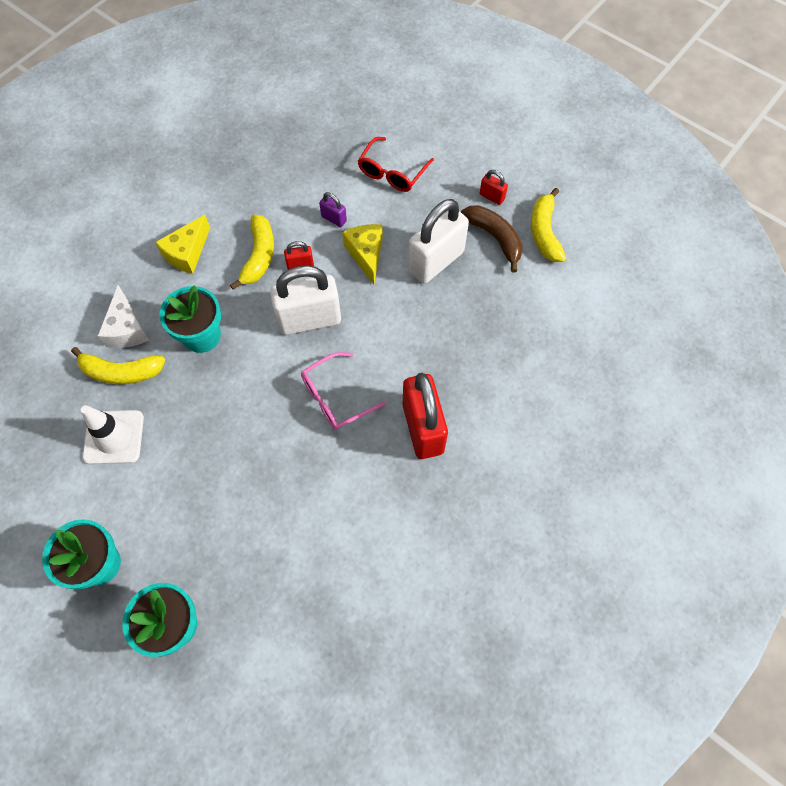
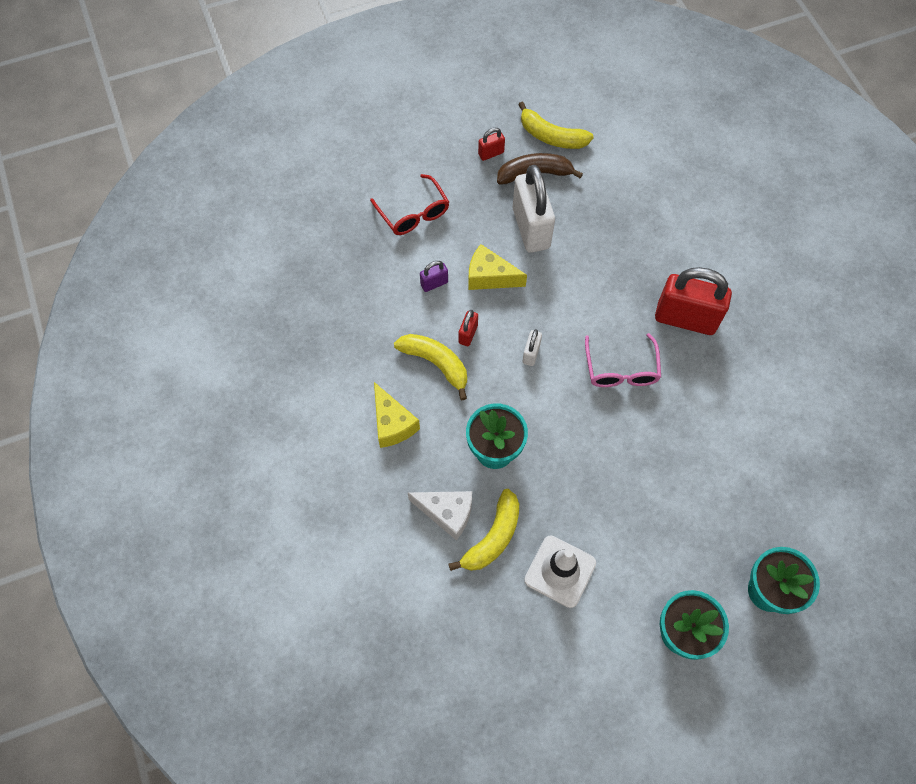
camera: 60 degrees left, 0 degrees up
(309, 320) = (531, 353): white padlock -> white padlock, size x0.44

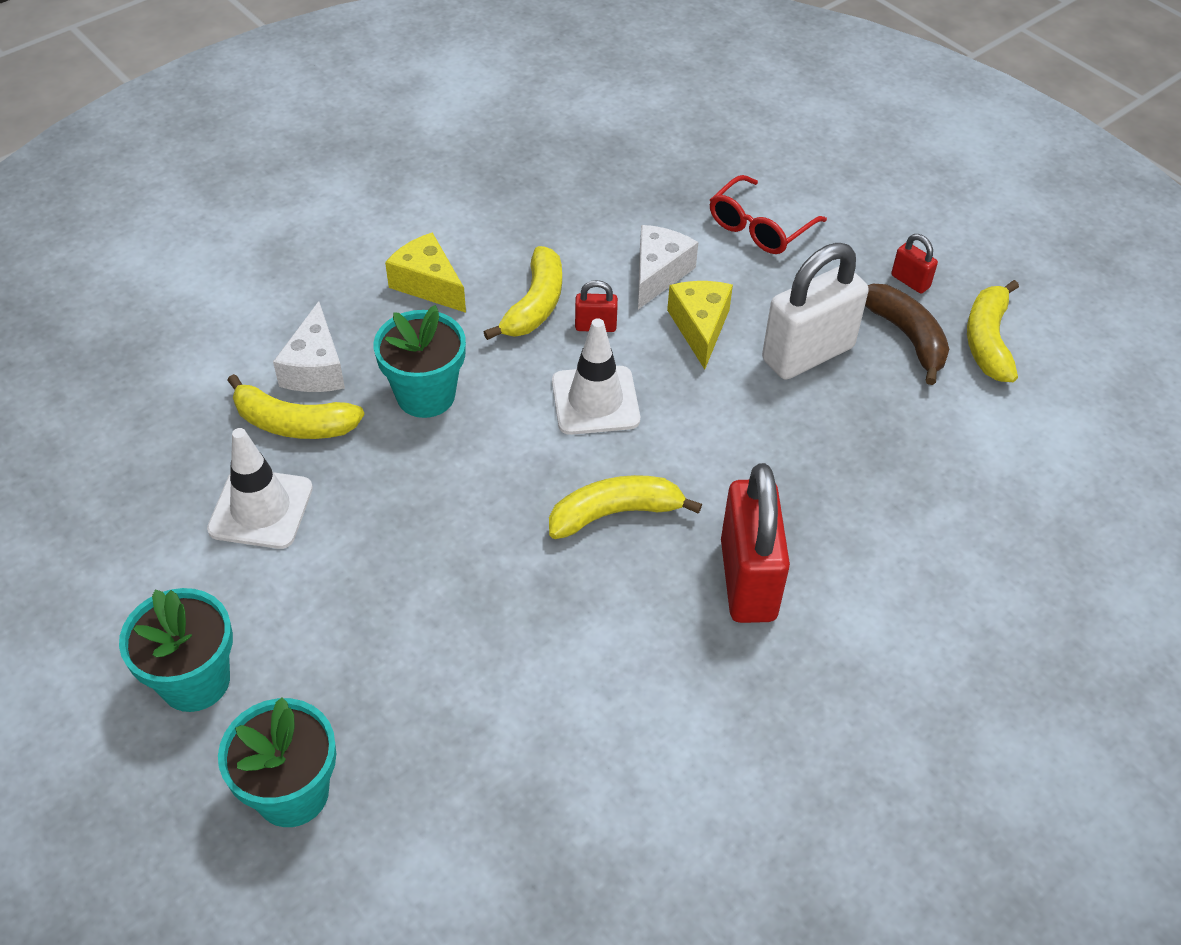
camera: 70 degrees right, 15 degrees down
(392, 423) = (428, 284): yellow cheese -> yellow cheese turned 90 degrees clockwise
(434, 283) = (658, 274): purple padlock -> white cheese
(531, 353) = (595, 401): white padlock -> white traffic cone
(621, 370) = (615, 513): pink glasses -> yellow banana

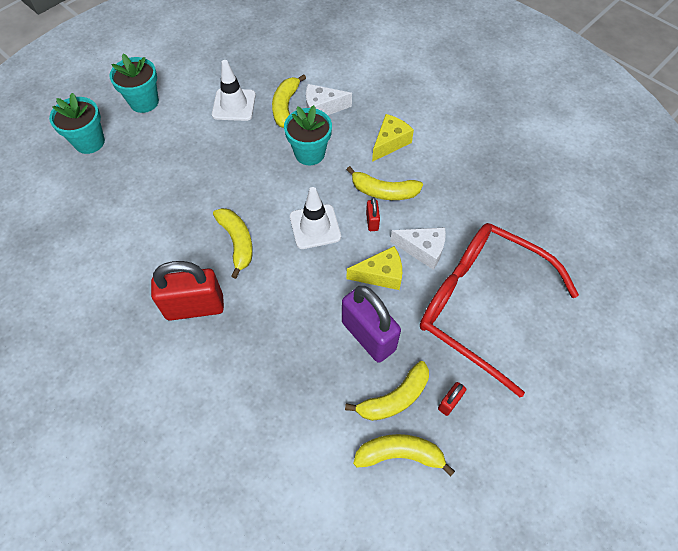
camera: 85 degrees right, 10 degrees up
(759, 227) = (480, 305): red glasses -> red glasses, size x2.12
(807, 353) = (368, 336): white padlock -> purple padlock
(907, 337) = (394, 398): brown banana -> yellow banana

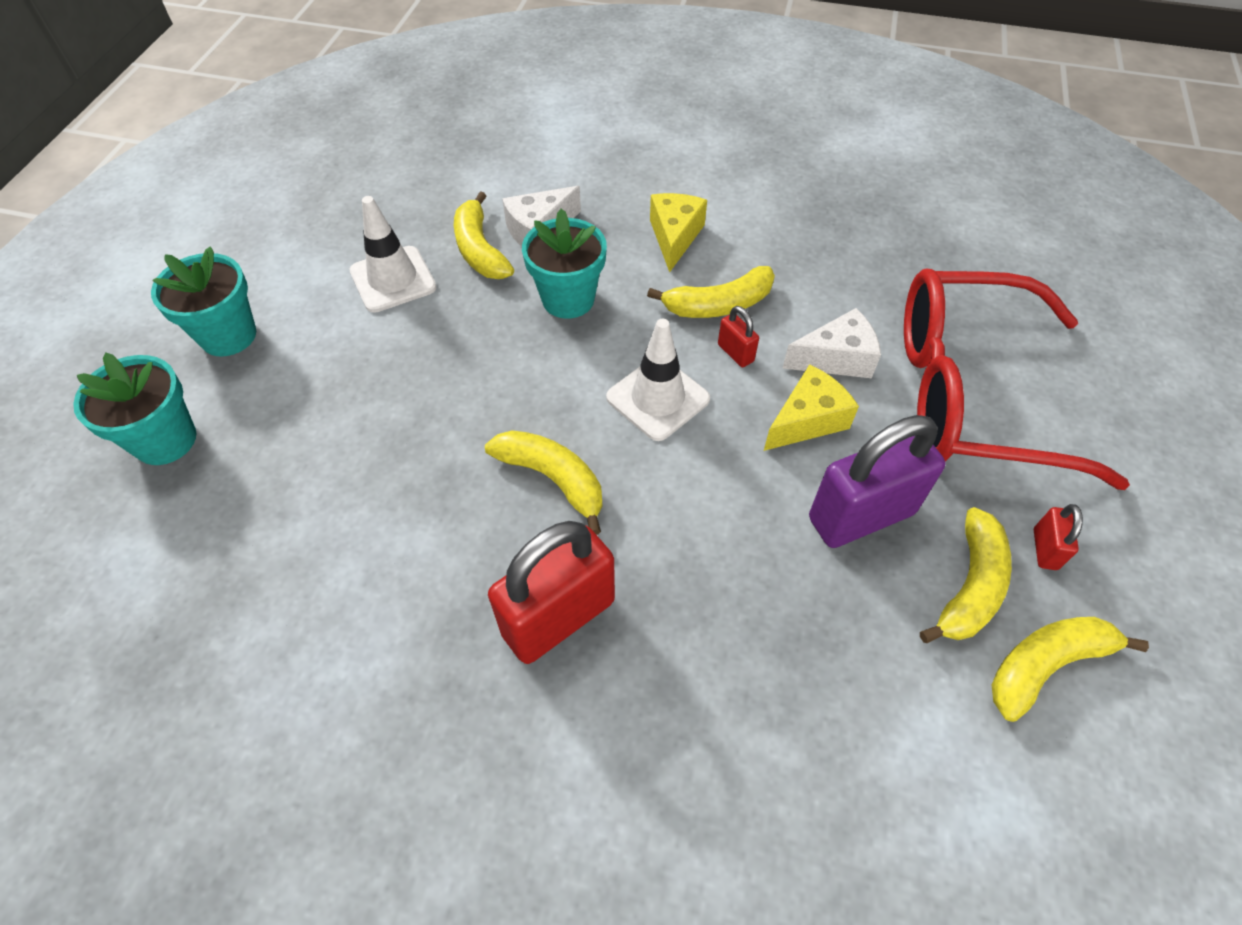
camera: 30 degrees left, 5 degrees down
(368, 336) = (861, 516): purple padlock -> purple padlock turned 45 degrees counterclockwise

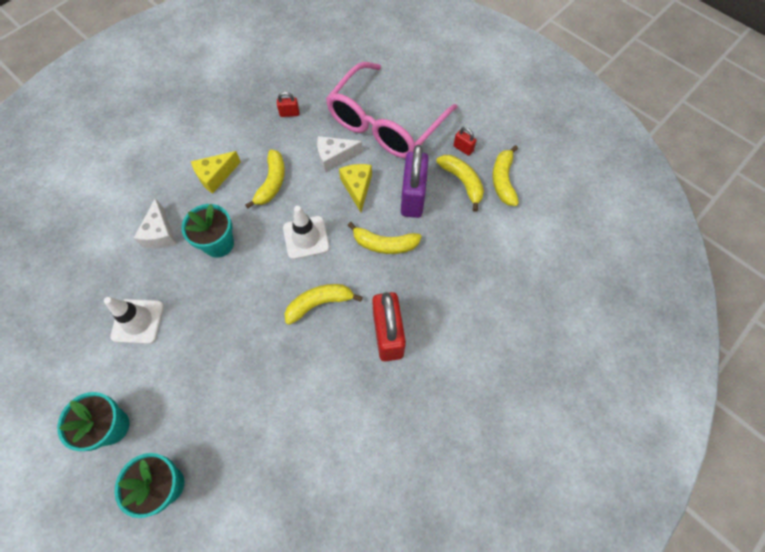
camera: 60 degrees left, 10 degrees up
(480, 250) = (151, 268): yellow banana -> yellow banana (384, 244)
(675, 237) = (215, 176): yellow cheese -> yellow cheese turned 75 degrees counterclockwise
(735, 353) = (304, 192): red padlock -> red padlock (289, 113)
(836, 359) = (334, 157): white cheese -> white cheese turned 120 degrees counterclockwise
(970, 394) = (385, 124): red glasses -> pink glasses

